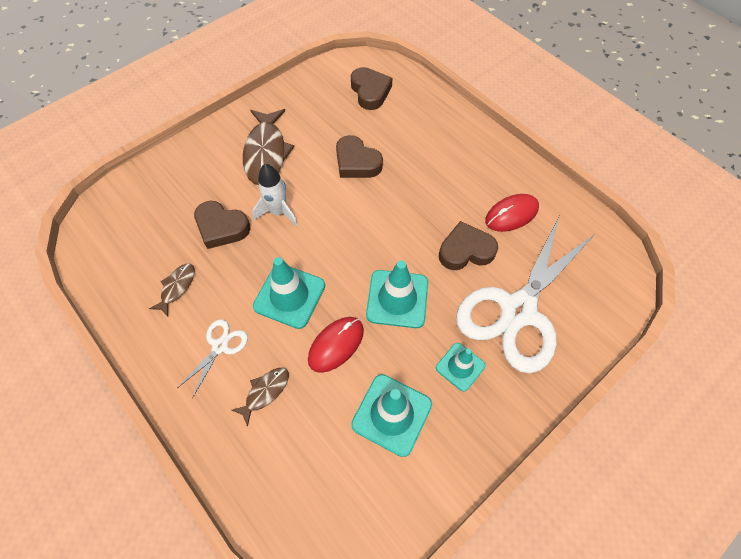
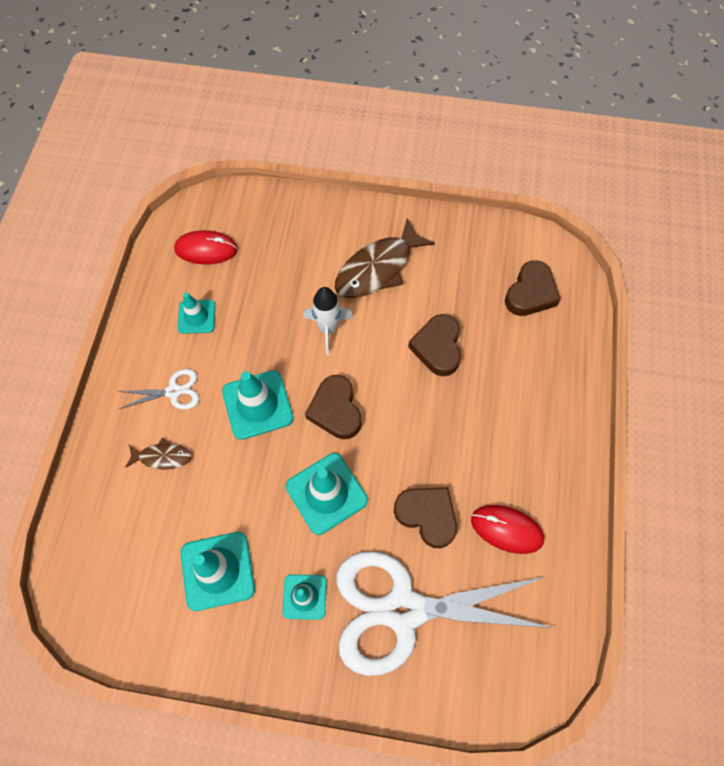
camera: 50 degrees right, 5 degrees up
(177, 287) = (196, 317): brown fish -> turquoise traffic cone
(221, 227) = (275, 300): brown heart -> brown heart (335, 410)
(336, 345) = (243, 477): red mouse -> red mouse (206, 249)

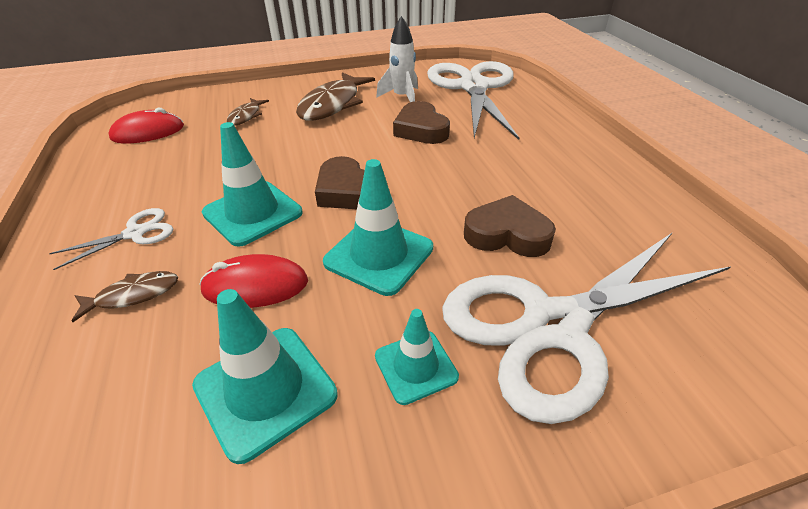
camera: 25 degrees left, 25 degrees down
(196, 317) = (150, 173): turquoise traffic cone -> none
(294, 256) = (246, 116): none -> brown fish
(328, 329) = (306, 145): white rocket -> white rocket (402, 97)
(507, 529) = (595, 216): red mouse -> red mouse (255, 286)
(530, 293) = (473, 87): brown heart -> white scissors

